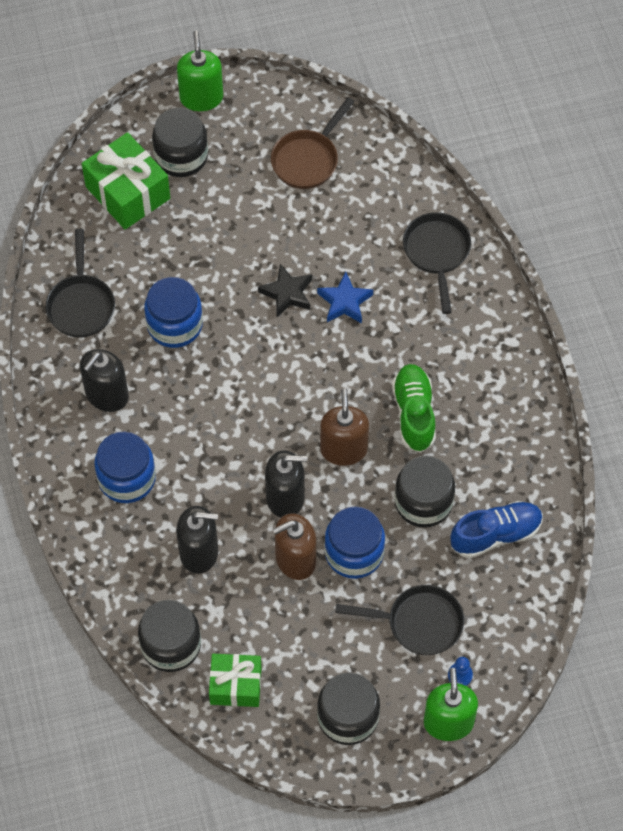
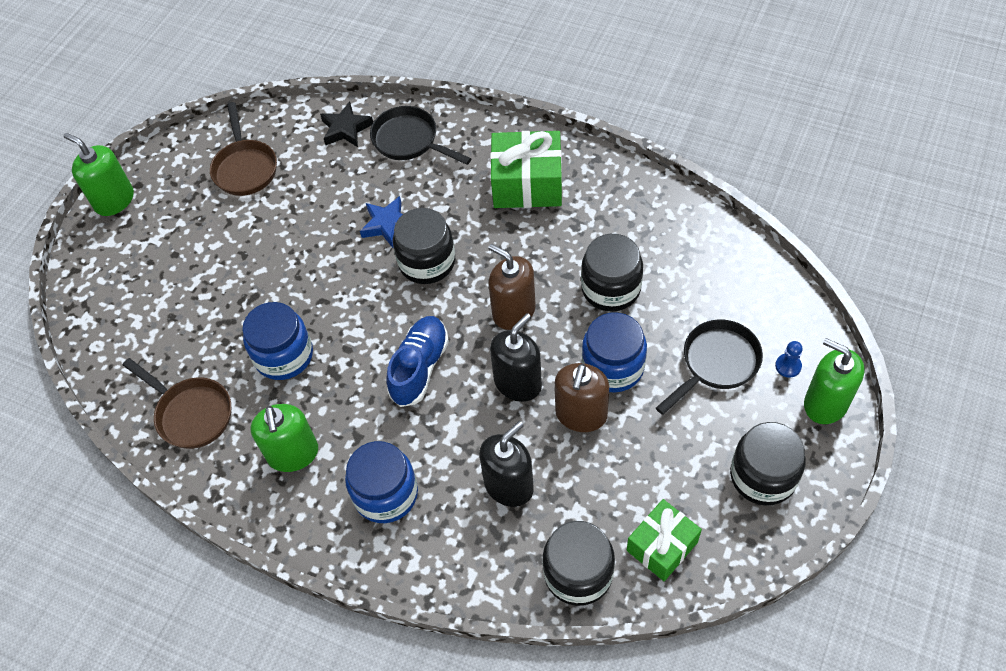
camera: 45 degrees left, 5 degrees down
(81, 304) = (191, 413): black pan -> brown pan
(106, 395) = (293, 454): black soap dispenser -> green soap dispenser
(127, 193) = (133, 307): green gift -> green gift (527, 184)
(181, 156) = (146, 248): black jar -> black jar (427, 262)
(287, 293) = (340, 257): black star -> black star (346, 129)
(414, 414) = (528, 243): green shoe -> none
(495, 534) = (682, 259): blue shoe -> blue shoe (419, 368)

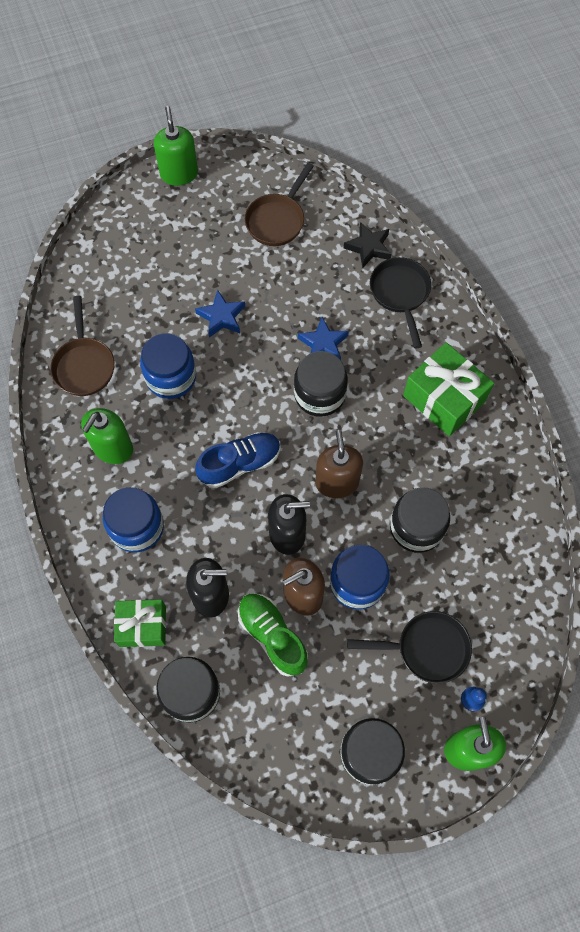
camera: 40 degrees right, 10 degrees up
(277, 275) = (221, 317): none -> blue star
(593, 467) = (272, 636): none -> green shoe
(662, 546) = (257, 729): green gift -> green gift (142, 626)

